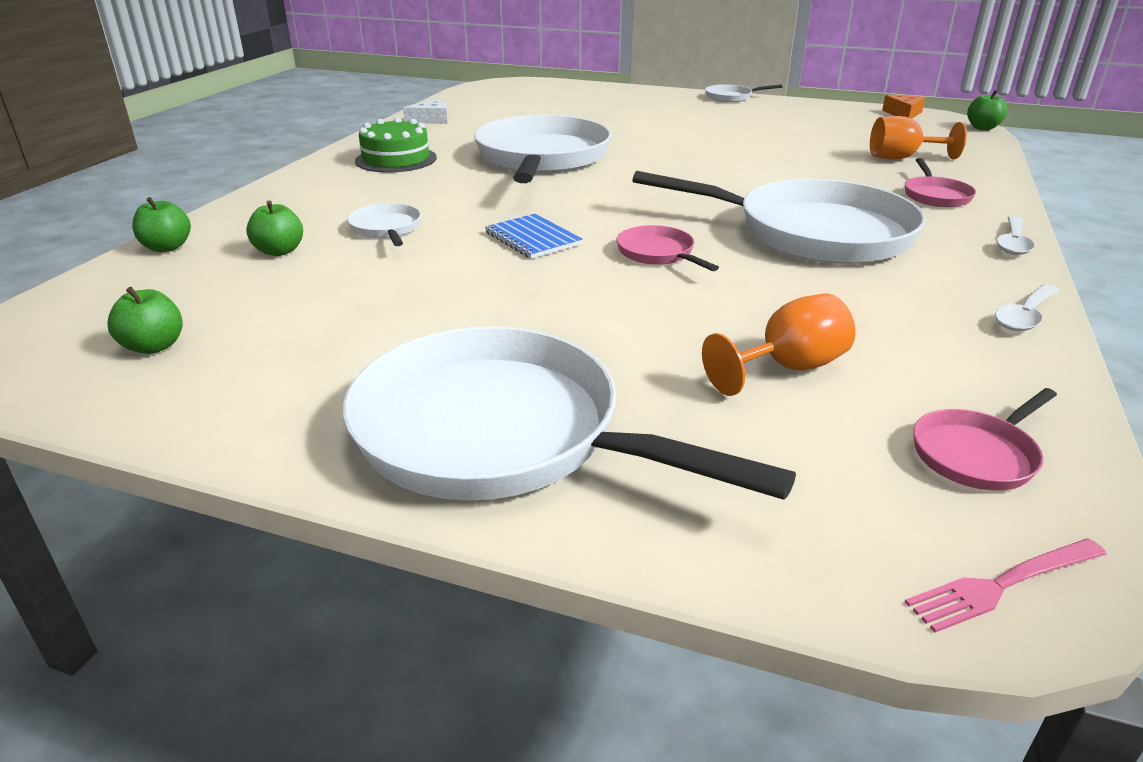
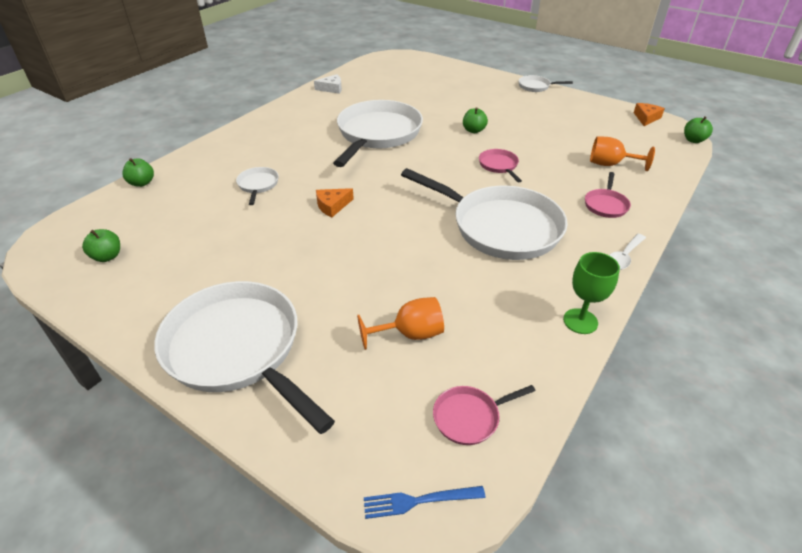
camera: 15 degrees right, 10 degrees up
(279, 251) = (195, 195): green apple -> green apple (473, 130)
(396, 159) = (293, 124): green cake -> none
(532, 238) = (332, 206): blue notebook -> orange cheese
(658, 254) = (396, 230): pink pan -> pink pan (499, 166)
(1002, 585) = (419, 501): pink fork -> blue fork
(1025, 316) = (580, 321): white spoon -> green goblet

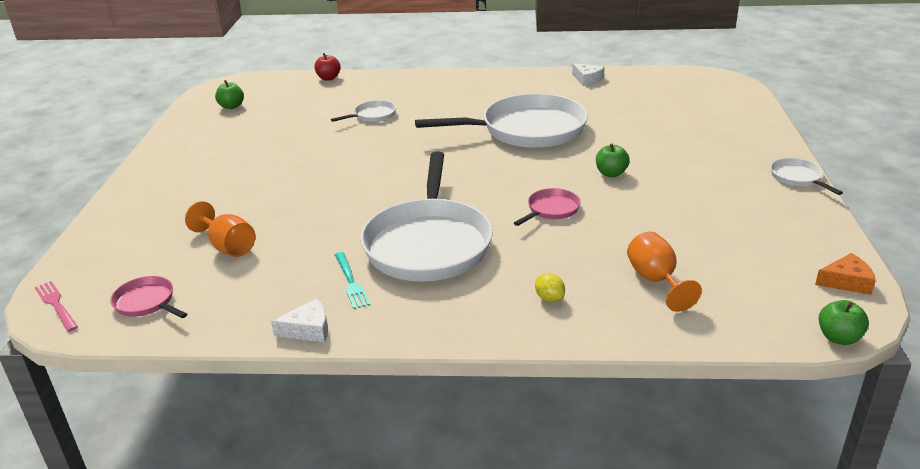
camera: 60 degrees right, 10 degrees down
(142, 183) = (328, 78): green apple -> red apple
(238, 349) = (166, 187): white pan -> none
(332, 206) = (375, 154): orange cheese -> none
(419, 501) = (56, 304): blue fork -> pink fork
(526, 279) = (351, 282): none -> turquoise fork
(580, 321) = (308, 329): green goblet -> white cheese
(606, 205) = (549, 298): pink pan -> yellow lemon
(623, 257) = (447, 334): white spoon -> none

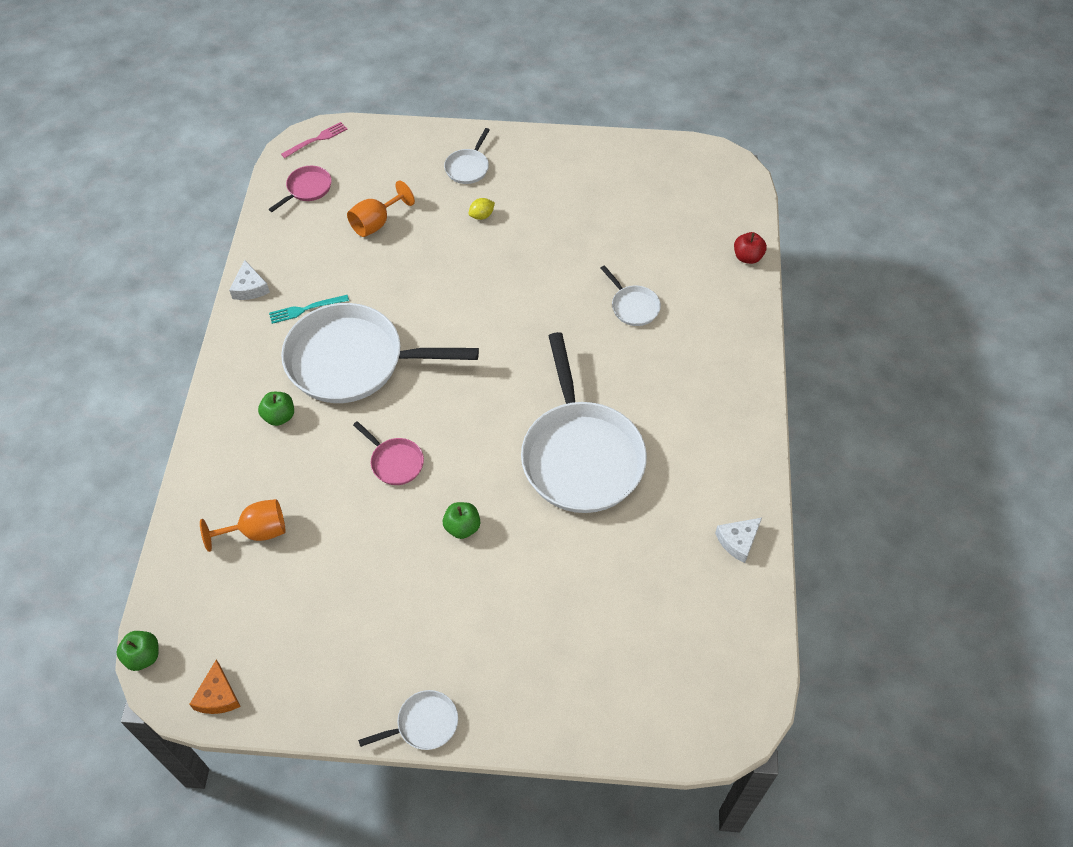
camera: 90 degrees right, 25 degrees up
(166, 197) = (468, 167): none -> white pan
(231, 106) = (666, 180): green apple -> green apple (279, 416)
(549, 298) = (251, 446): yellow lemon -> yellow lemon (482, 216)

